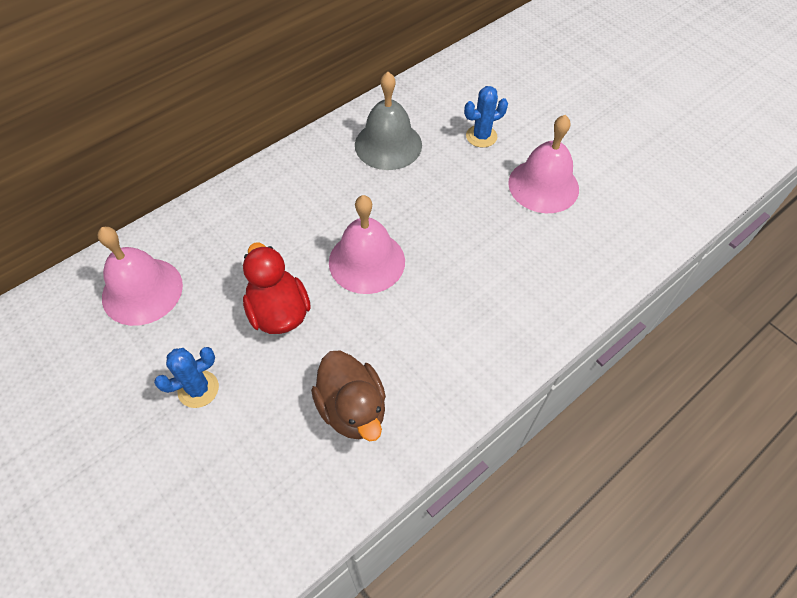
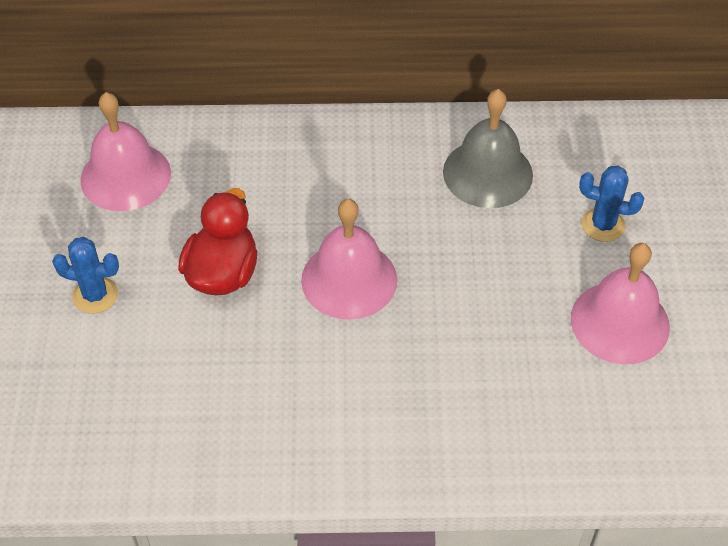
camera: 40 degrees right, 5 degrees down
(352, 408) = (206, 406): brown duck -> none

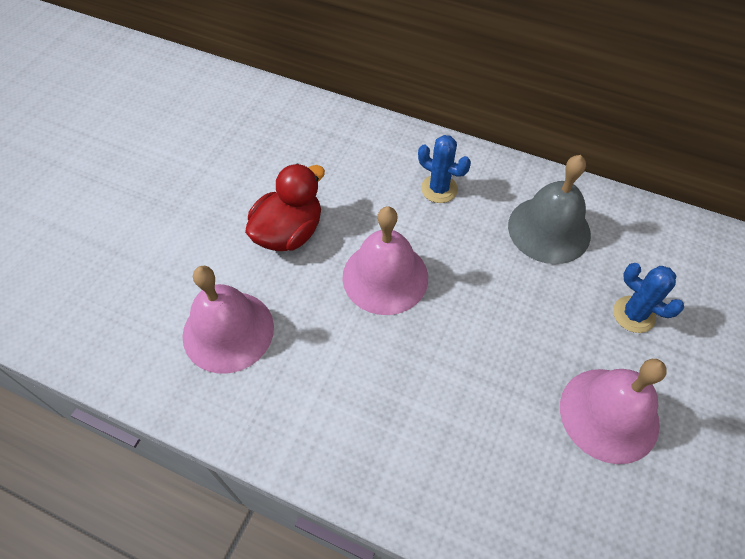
camera: 25 degrees right, 5 degrees up
(95, 295) = (186, 213): blue cactus -> blue cactus (439, 189)
(125, 176) = (261, 130): pink bell -> pink bell (228, 331)

